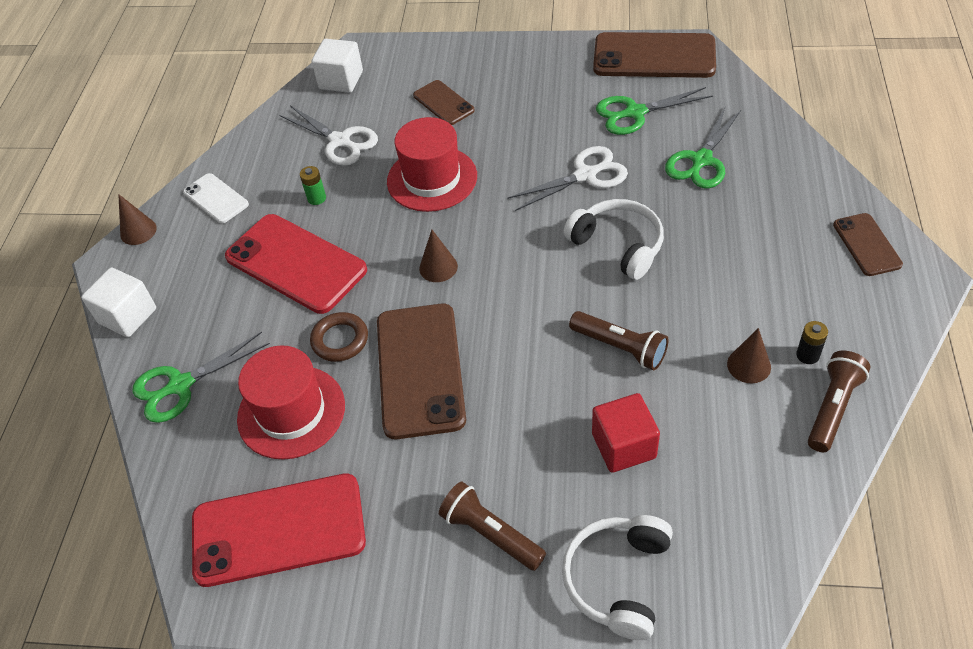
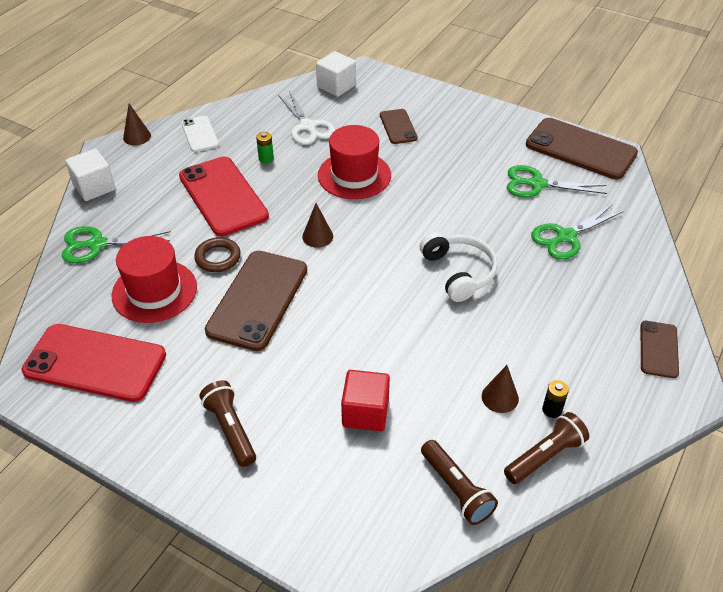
camera: 20 degrees right, 5 degrees down
(585, 175) = (468, 214): white scissors -> none
(617, 579) = (297, 501): white headphones -> none
(620, 347) = (410, 344): brown flashlight -> brown flashlight (456, 489)

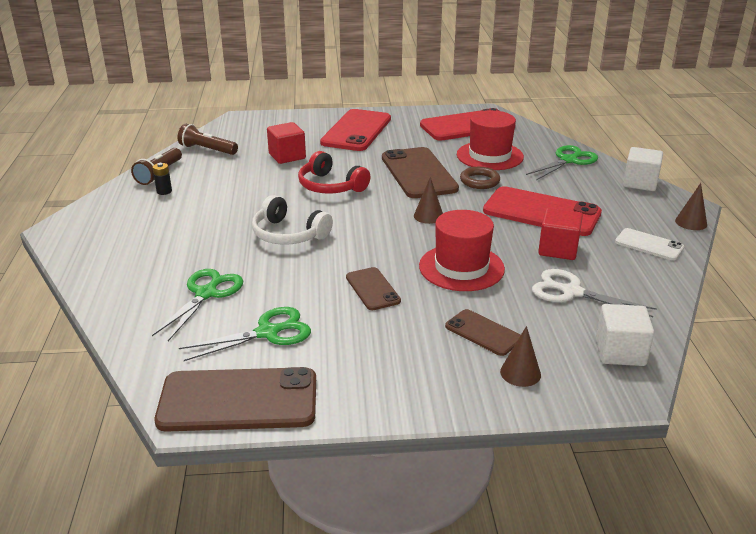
camera: 145 degrees right, 15 degrees down
(230, 429) = (356, 131): brown flashlight -> red phone
(266, 159) = (558, 249): green battery -> red cube
(365, 324) = (330, 186): none -> red headphones
(500, 397) = (204, 186): brown cone -> brown cone (520, 373)
(658, 349) = (88, 244): brown phone -> brown phone (372, 289)

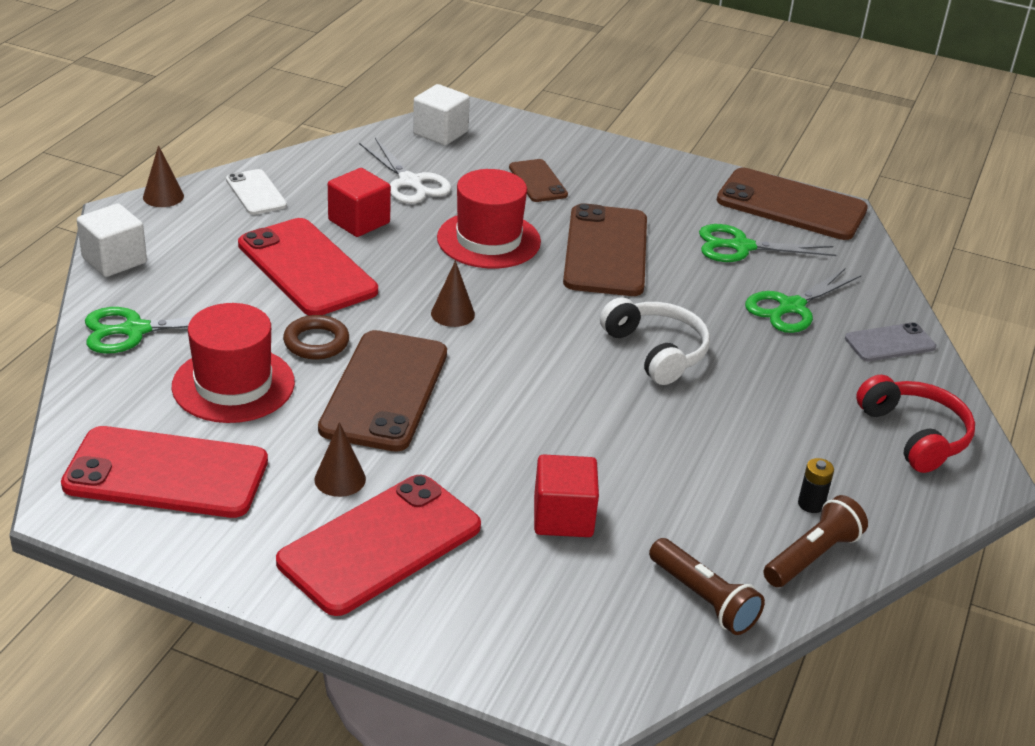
camera: 155 degrees left, 5 degrees up
(122, 291) = (890, 343): none -> grey phone
(330, 186) = (540, 415): red headphones -> red headphones (915, 435)
(372, 289) = (606, 251): brown phone -> brown phone, size x1.89
(520, 373) = (541, 148): brown cone -> brown cone (340, 479)

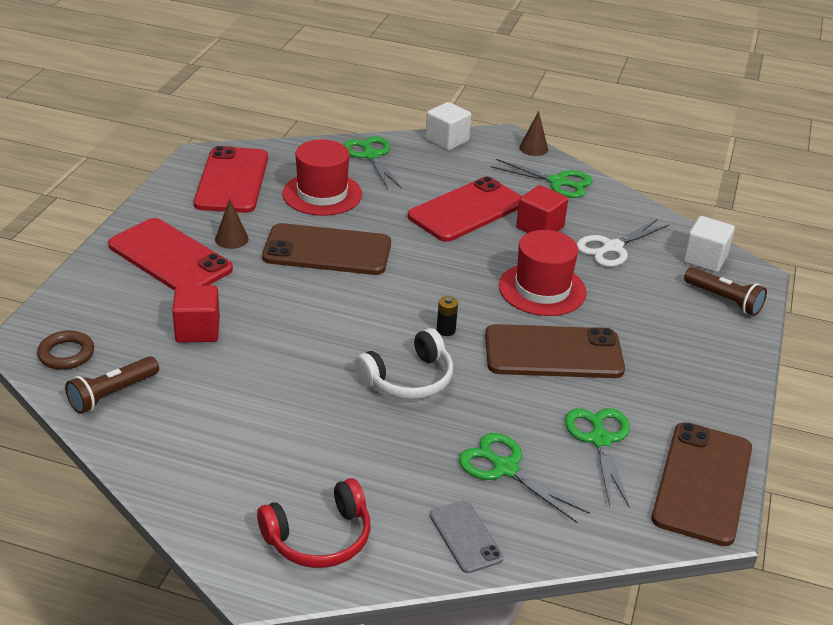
camera: 85 degrees right, 0 degrees up
(256, 193) = (558, 182): white phone -> green scissors
(316, 342) = (376, 220): brown ring -> brown ring (66, 354)
(452, 314) = (430, 275): brown cone -> none
(537, 181) = (653, 313): brown phone -> none
(811, 504) = (218, 459): black battery -> black battery (446, 330)
(812, 556) = (155, 454): brown flashlight -> brown flashlight (724, 300)

